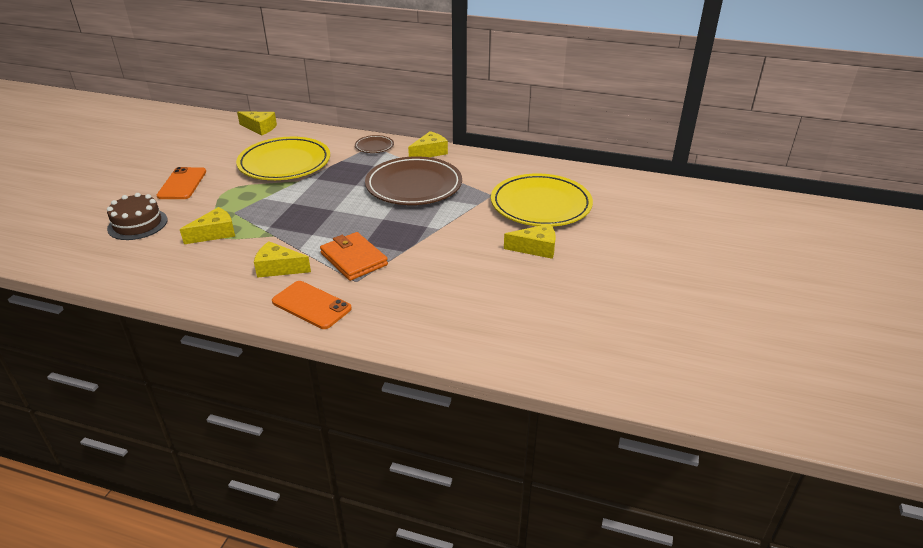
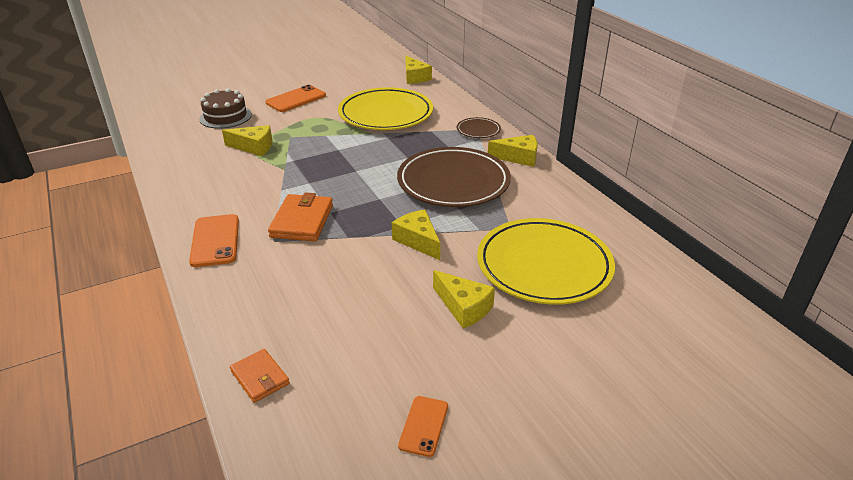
camera: 45 degrees right, 0 degrees up
(278, 268) = (245, 197): yellow cheese -> yellow cheese (418, 241)
(490, 350) = (260, 377): none -> orange wallet
(608, 311) = (423, 426): none -> orange phone

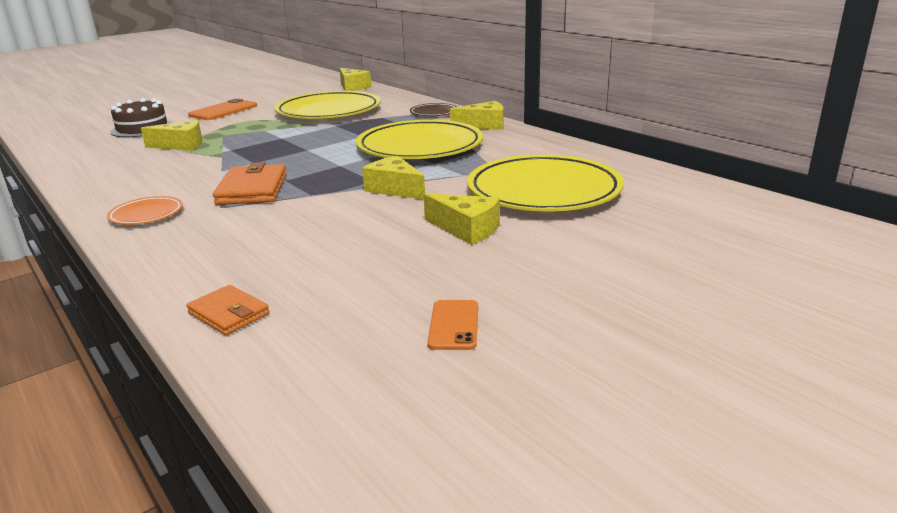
camera: 10 degrees left, 10 degrees down
(215, 240) = (146, 214): orange phone -> orange plate
(453, 182) = (420, 147): brown plate -> yellow plate

